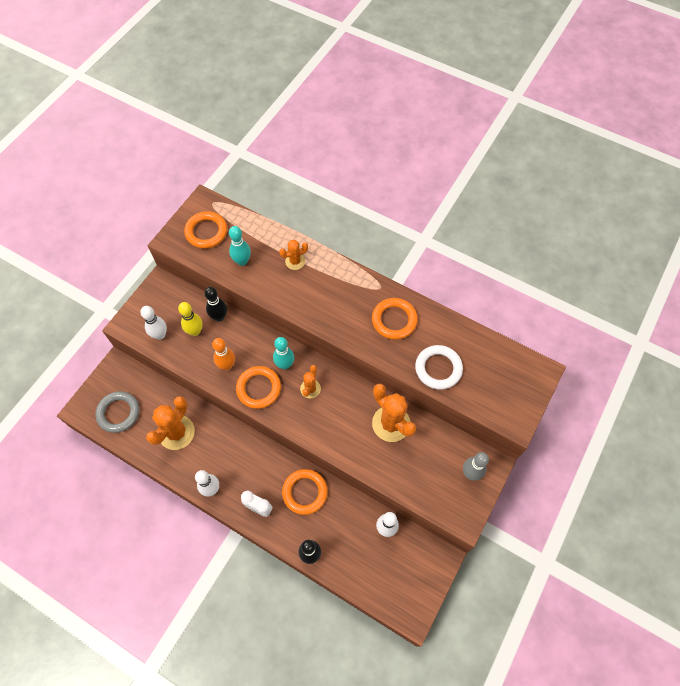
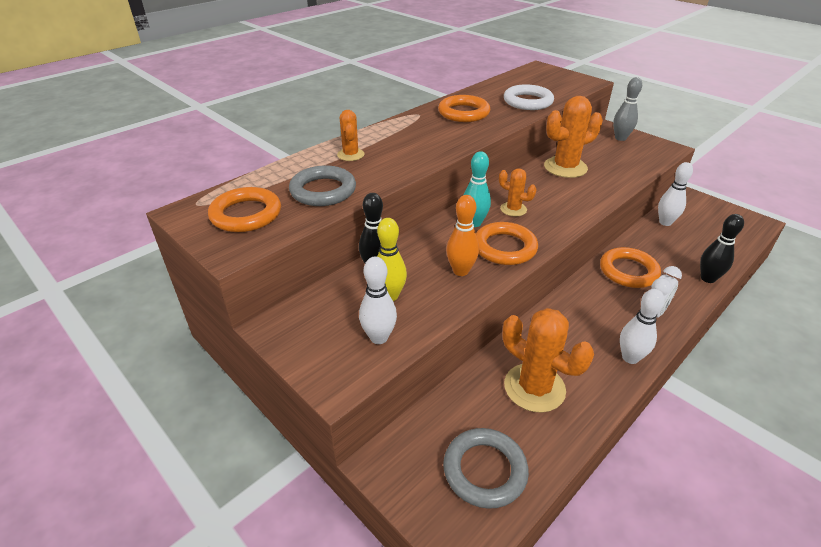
camera: 75 degrees left, 25 degrees down
(242, 261) = (323, 191): turquoise bowling pin -> grey ring

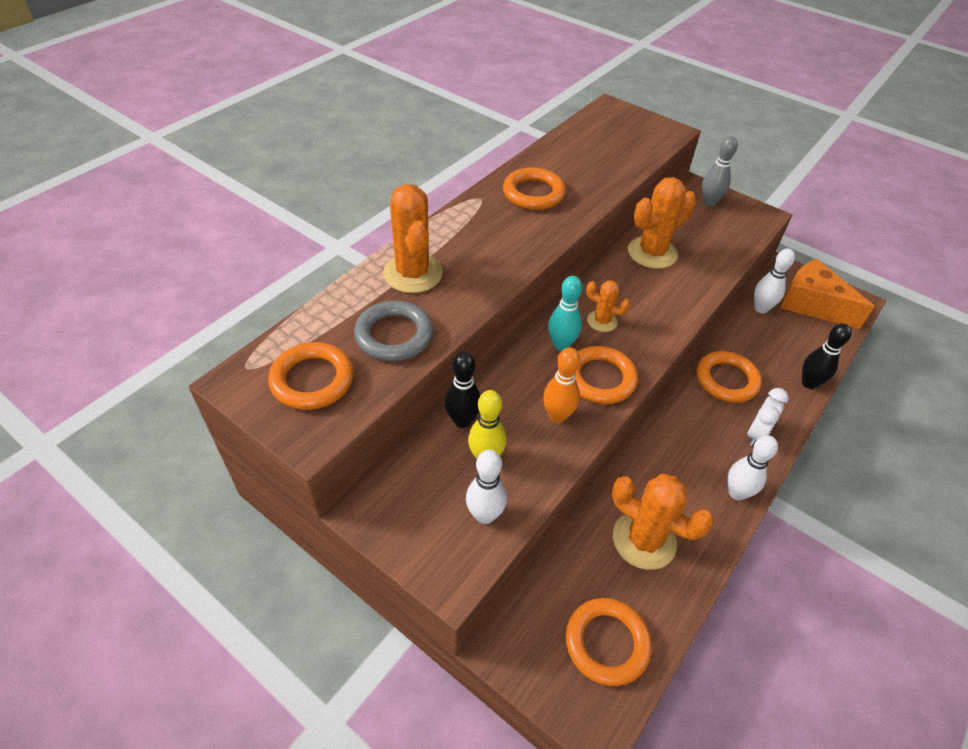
camera: 10 degrees left, 10 degrees up
(350, 155) = (413, 273): orange cactus -> orange cactus, size x1.81
(484, 470) = (606, 643): grey ring -> orange ring
(528, 101) = (606, 170): white ring -> none
(713, 222) = (812, 304): none -> orange cheese

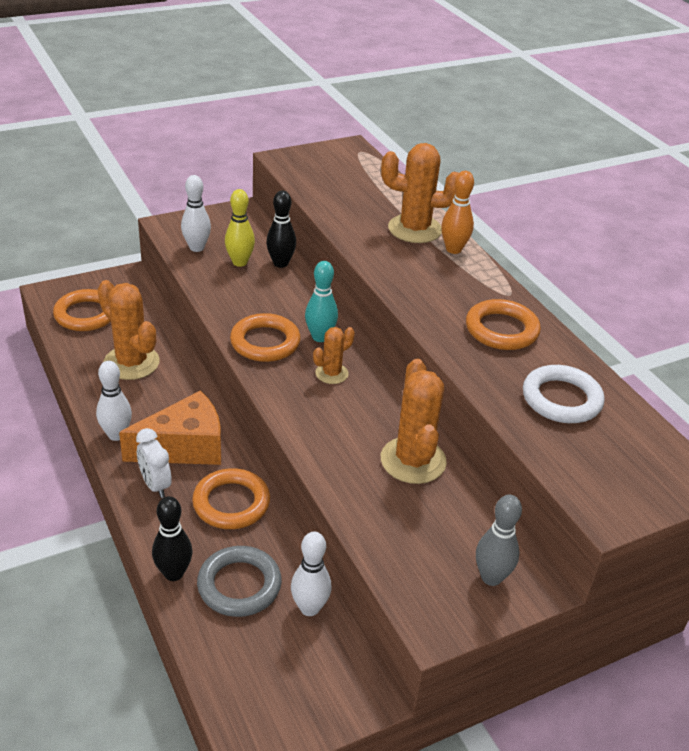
camera: 115 degrees right, 10 degrees down
(312, 380) = (330, 168): orange ring -> none
(394, 335) = (348, 204): grey ring -> grey ring (239, 585)
(557, 416) = (247, 305): orange bowling pin -> orange bowling pin (453, 249)
(588, 157) = (561, 399): none -> white ring
(644, 540) = (131, 363): orange cactus -> orange cactus turned 75 degrees clockwise
(812, 304) = (281, 675): orange cheese -> orange cheese (184, 447)

